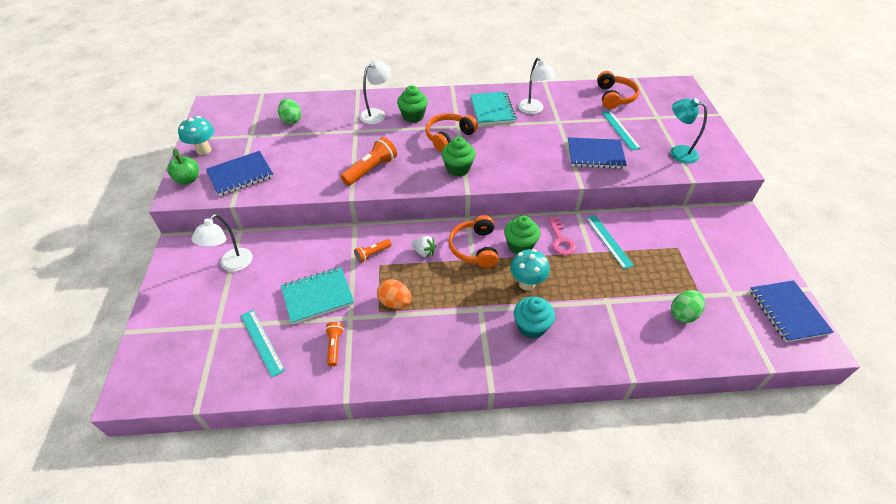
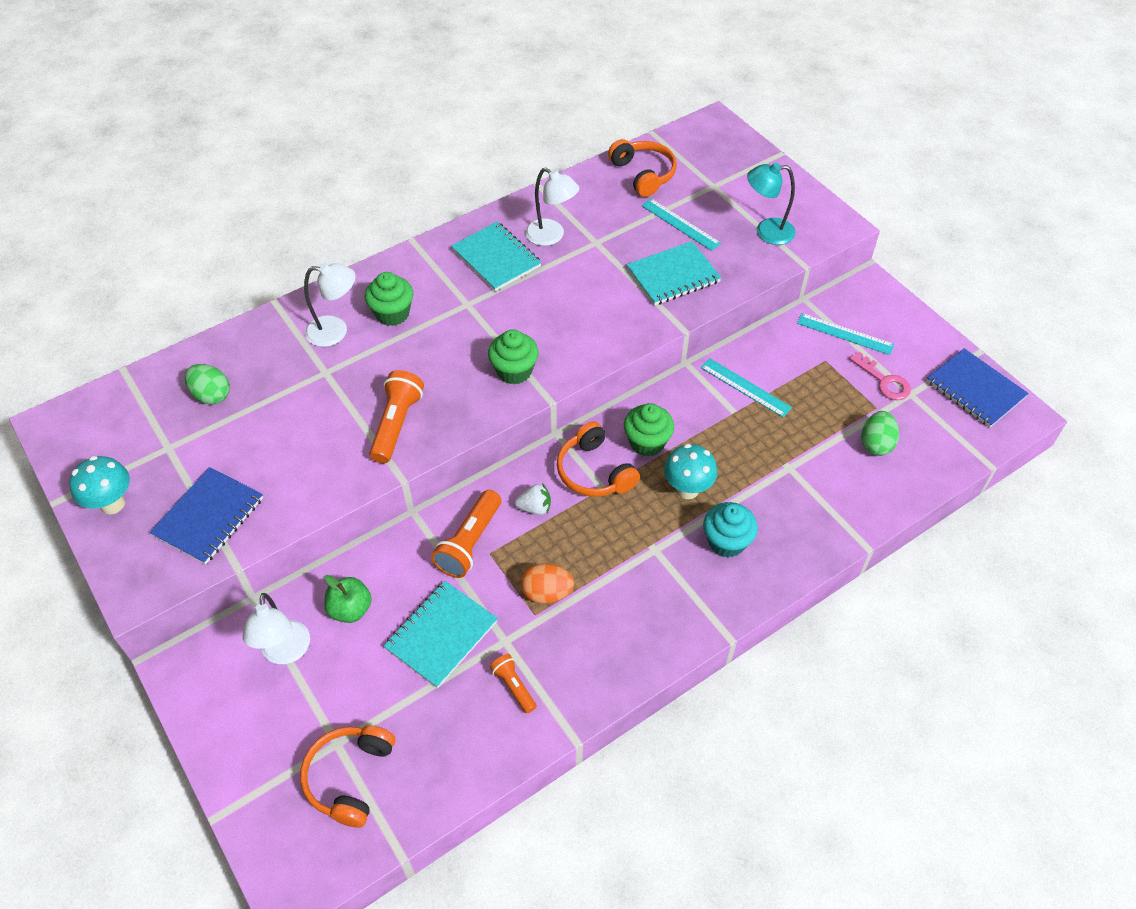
camera: 30 degrees left, 5 degrees up
(188, 179) = (131, 561): green apple -> green apple (350, 609)
(262, 342) = (416, 731): turquoise ruler -> turquoise ruler (845, 334)
(372, 254) = (469, 543): orange flashlight -> orange flashlight, size x1.74
(377, 114) = (335, 331): white lamp -> white lamp turned 75 degrees clockwise
(448, 137) = (466, 327): orange headphones -> orange headphones (349, 777)
(561, 240) = (690, 412): pink key -> pink key (884, 381)
(595, 154) = (673, 275): blue notebook -> turquoise notebook

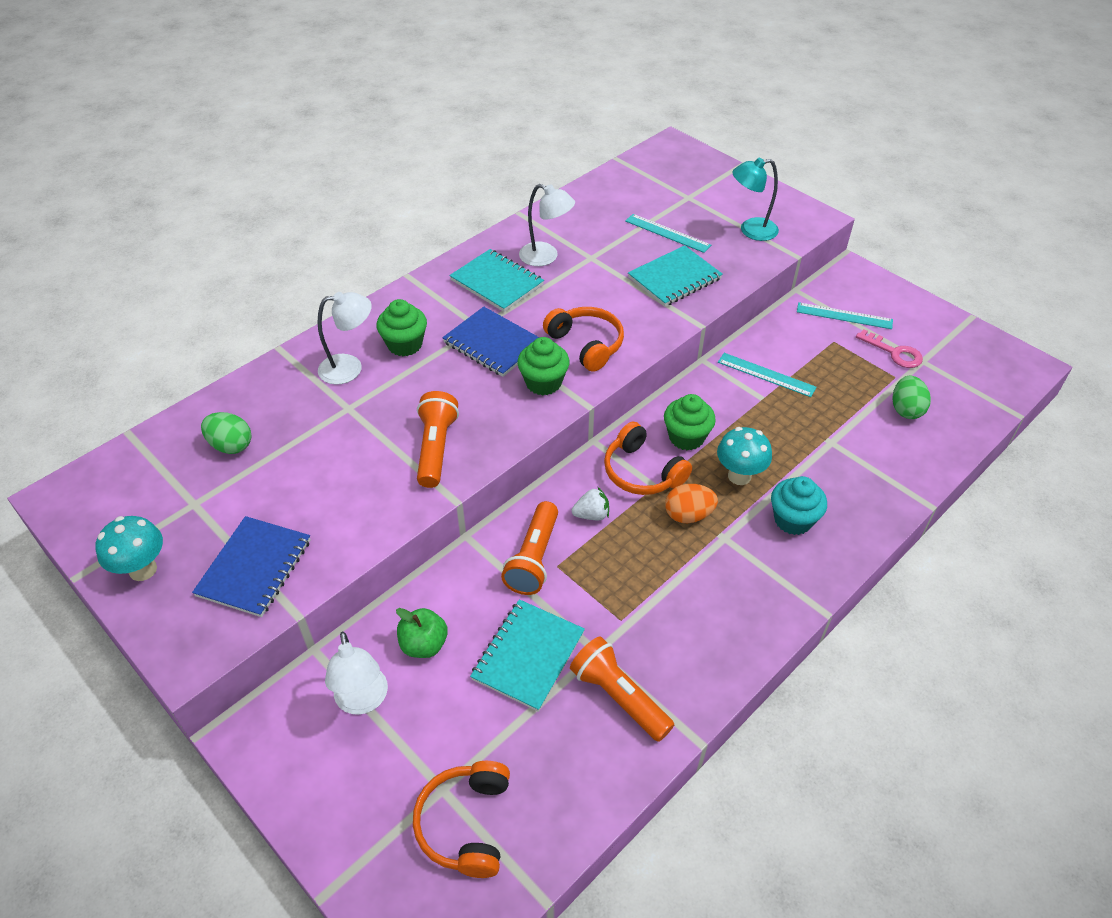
camera: 10 degrees left, 5 degrees down
(513, 686) = (618, 696): orange flashlight -> orange flashlight, size x1.74
(547, 593) = (627, 596): orange egg -> orange egg (688, 515)
(643, 174) = (619, 194): orange headphones -> orange headphones (586, 344)
(975, 389) = (980, 349): blue notebook -> blue notebook (493, 344)

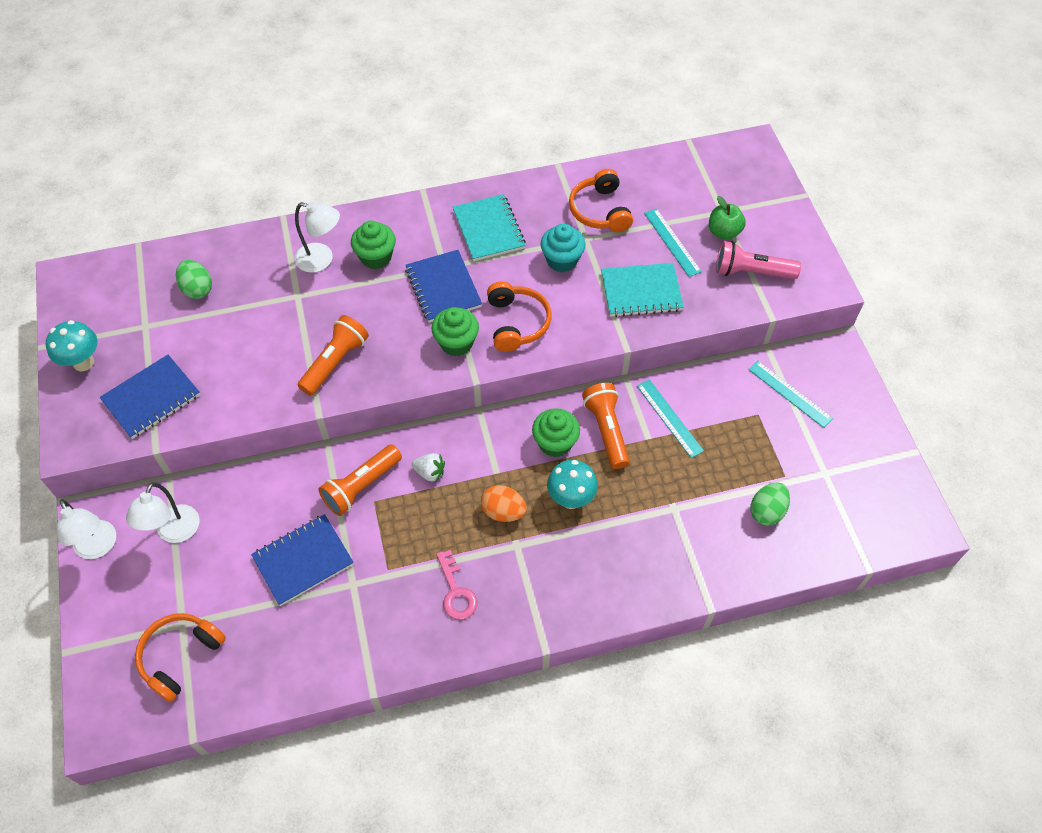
camera: 30 degrees right, 10 degrees up
(424, 644) = (240, 513): green apple -> green apple (724, 232)
(528, 656) = (303, 561): turquoise notebook -> blue notebook
(546, 257) = (547, 221): white lamp -> white lamp (98, 547)
(618, 696) = (342, 626): orange flashlight -> orange flashlight (606, 430)
(642, 472) = (496, 456): orange headphones -> orange headphones (600, 211)
(751, 230) = (751, 272): turquoise lamp -> pink flashlight
(793, 520) = (583, 559): turquoise cupcake -> turquoise cupcake (562, 260)
(894, 352) = (805, 452): pink key -> pink key (456, 592)

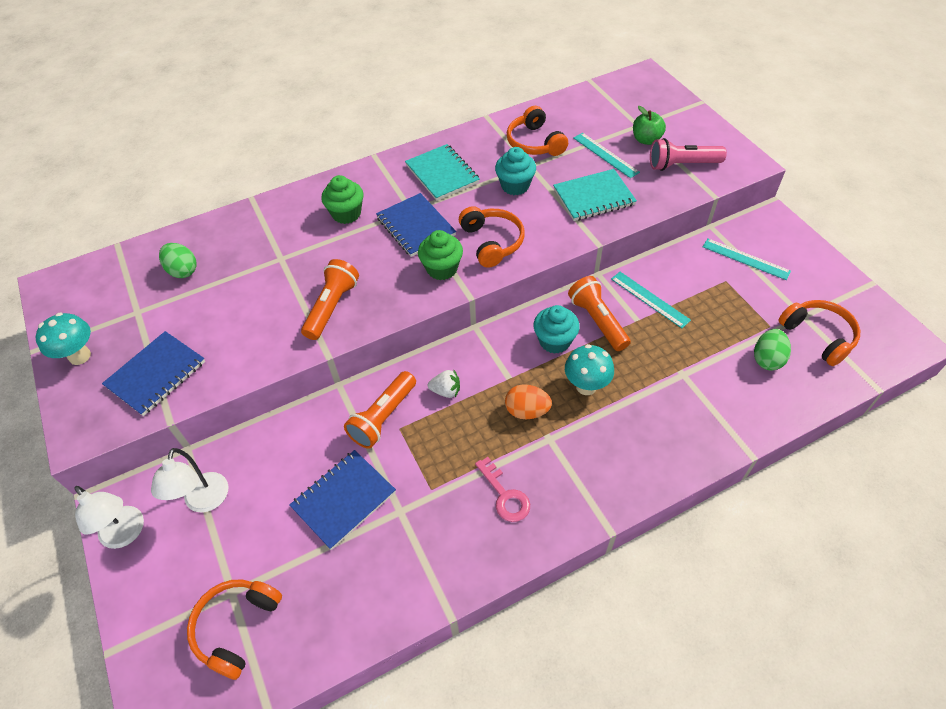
camera: 10 degrees left, 5 degrees down
(321, 260) = (296, 225): white lamp -> none
(555, 443) = (554, 341): green cupcake -> turquoise cupcake
(831, 498) = (818, 336): none -> orange headphones

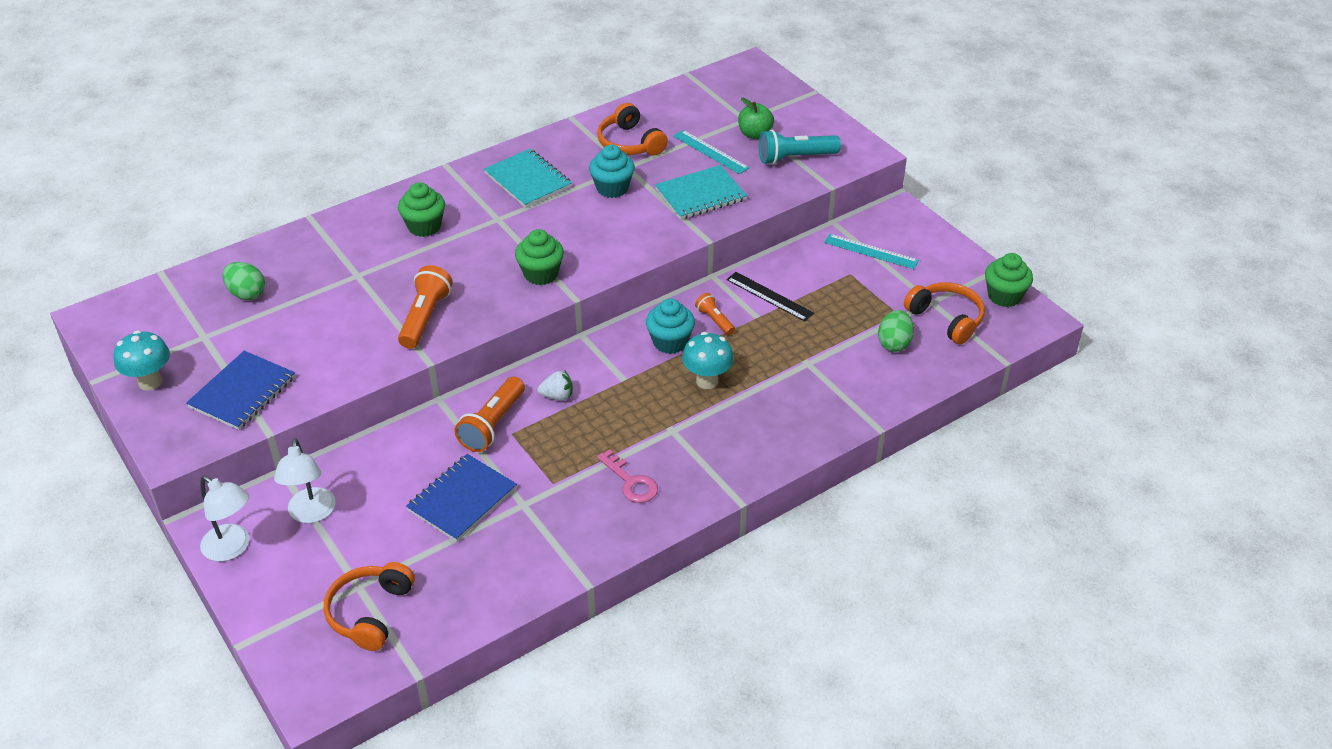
camera: 10 degrees left, 10 degrees down
(416, 226) = (506, 235): blue notebook -> none
(492, 242) = (593, 245): orange headphones -> none
(527, 411) = (646, 408): orange egg -> none
(597, 321) = (714, 320): orange flashlight -> orange flashlight, size x0.57
(650, 299) = (769, 296): turquoise ruler -> black ruler
(682, 165) = (795, 158): pink flashlight -> turquoise flashlight
(875, 315) = (1004, 296): none -> green cupcake

